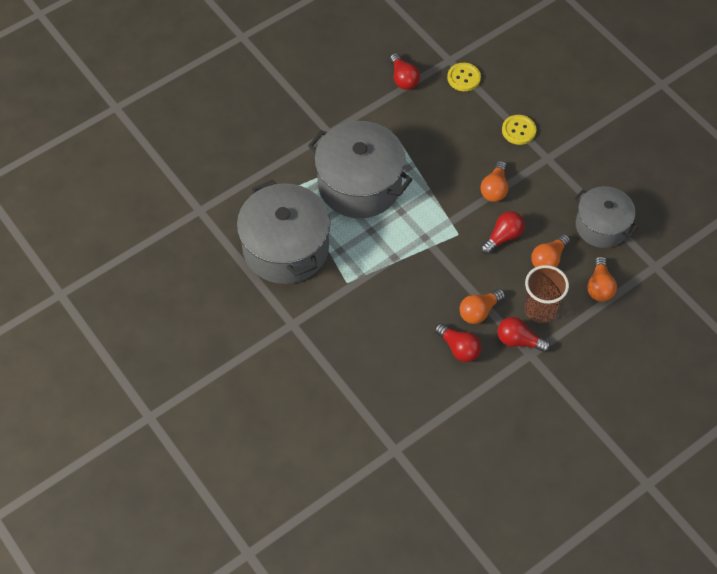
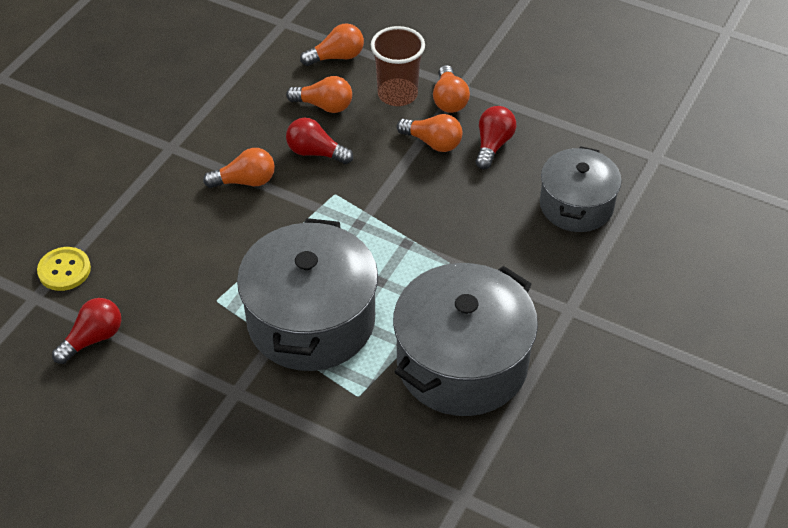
camera: 115 degrees left, 10 degrees down
(518, 130) = (137, 186): yellow button -> none
(518, 341) = (449, 100): red light bulb -> orange light bulb
(601, 226) = (251, 75): grey pot -> grey pot (576, 205)

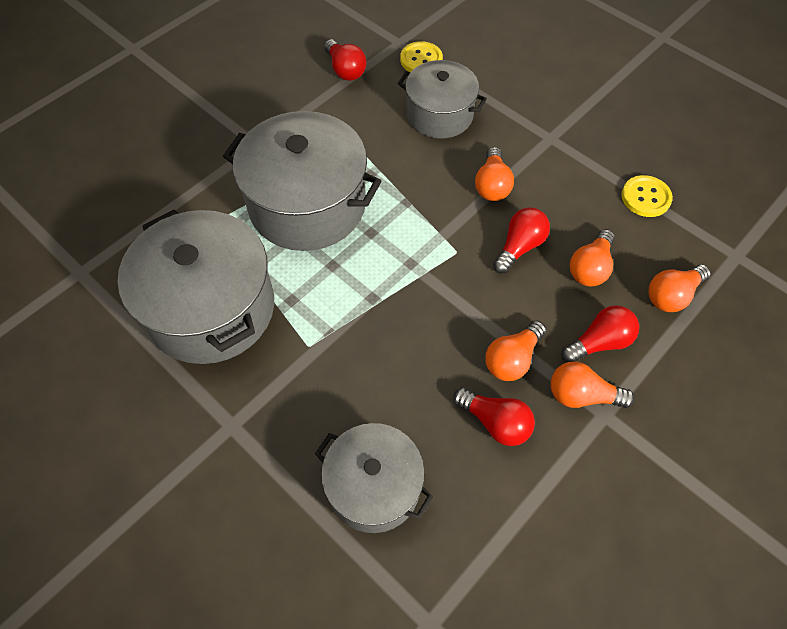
camera: 105 degrees right, 10 degrees up
(154, 237) = (439, 115): none -> grey pot
(233, 77) = (645, 197): none -> yellow button
(337, 57) = (672, 295): orange light bulb -> orange light bulb turned 60 degrees clockwise
(397, 94) = (599, 342): brown cup -> red light bulb

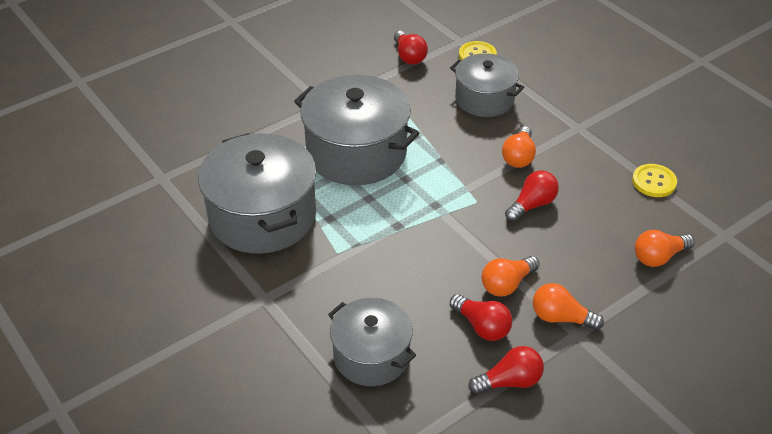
camera: 10 degrees right, 15 degrees down
(590, 268) = (591, 228): orange light bulb -> none
(599, 342) = (585, 282): red light bulb -> red light bulb (509, 381)

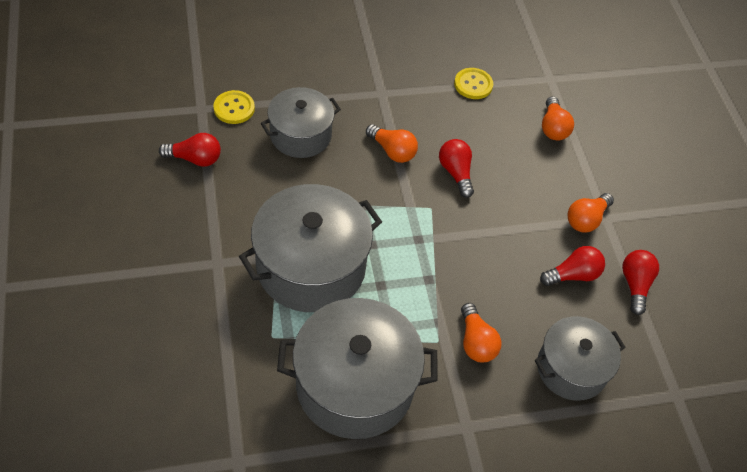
camera: 70 degrees left, 10 degrees up
(507, 284) = (536, 236): orange light bulb -> orange light bulb (476, 342)

